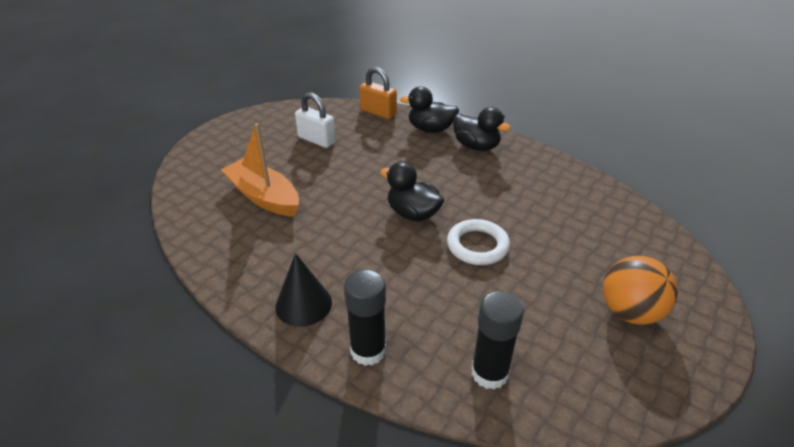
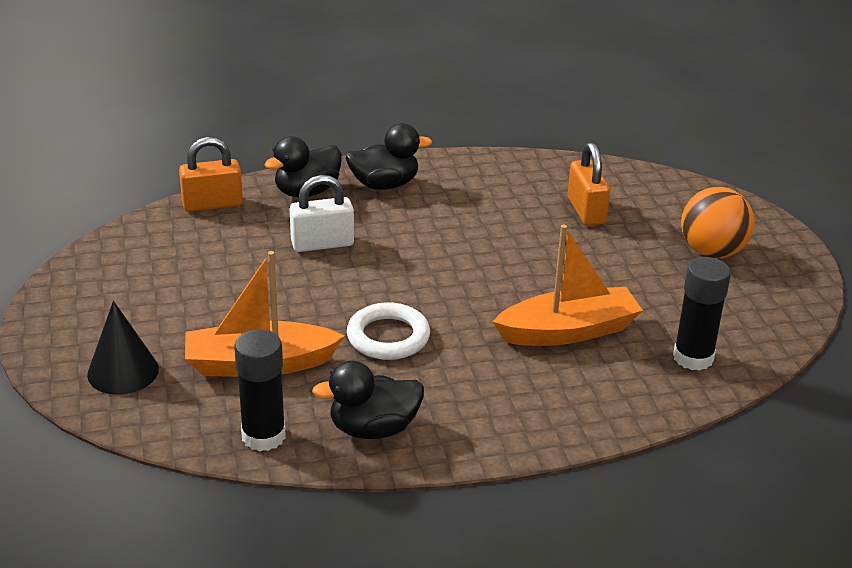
camera: 50 degrees left, 5 degrees down
(303, 304) = (483, 418): black cone -> black cone (123, 371)
(316, 140) = (199, 274): white padlock -> white padlock (322, 244)
(368, 350) = (592, 408): black glue stick -> black glue stick (263, 436)
(413, 214) = (438, 283): black duck -> black duck (373, 429)
(437, 292) = (568, 331): none -> orange boat
(477, 246) = (537, 274): white ring -> white ring (388, 337)
(576, 228) = (586, 211): none -> orange padlock

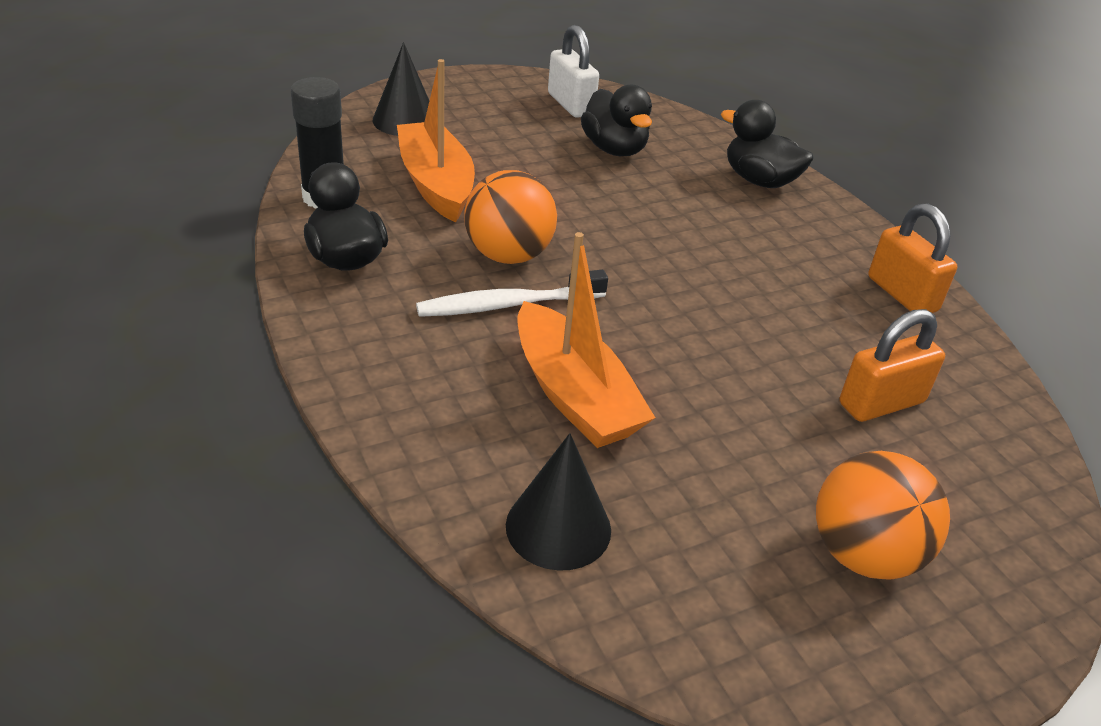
camera: 75 degrees right, 5 degrees up
(212, 204) = (695, 131): orange padlock -> orange padlock (902, 294)
(322, 244) = (663, 199): white padlock -> white padlock (570, 104)
(384, 184) = (814, 229): black duck -> black duck (614, 149)
(388, 337) = (508, 255): white ring -> orange ball
(457, 347) = (506, 305): none -> white toothbrush
(693, 358) = (558, 527): black glue stick -> black cone

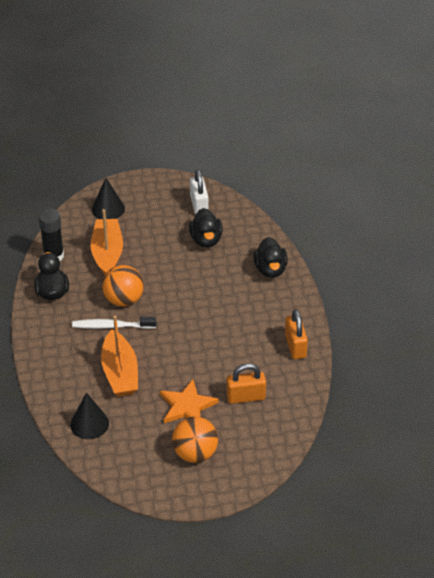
camera: 20 degrees right, 5 degrees up
(759, 180) = (270, 269): black duck -> black duck turned 150 degrees counterclockwise
(770, 443) = (187, 406): none -> orange star

